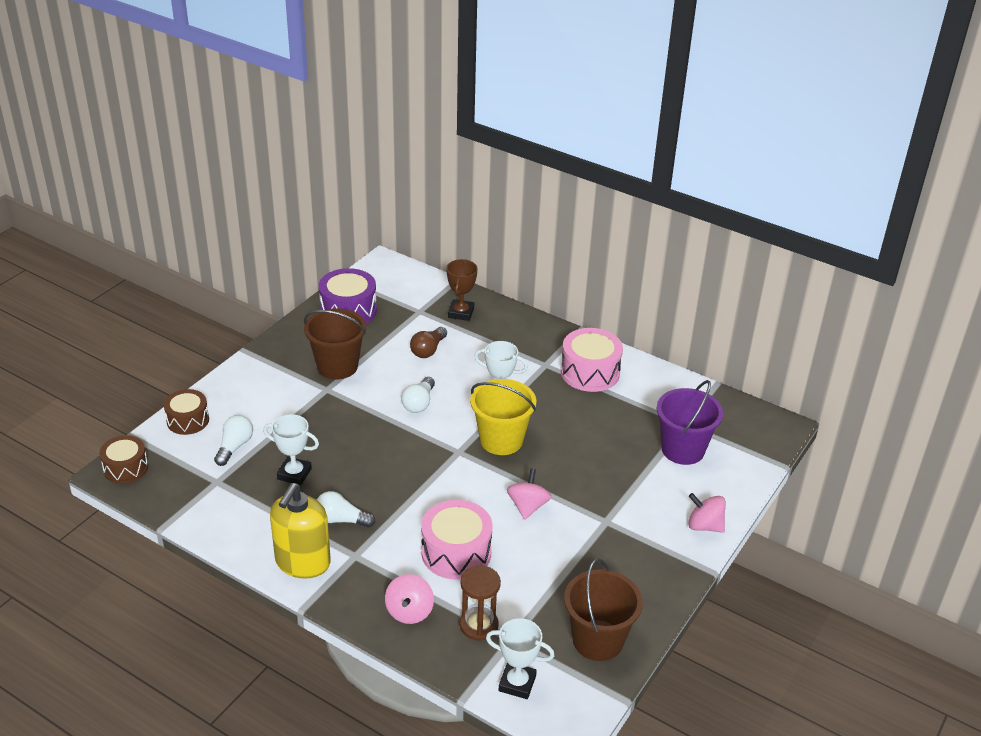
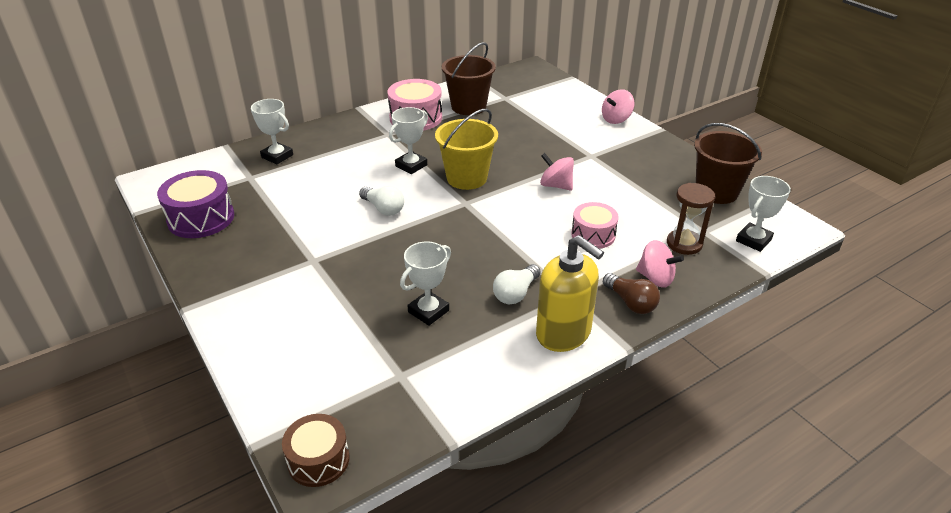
camera: 65 degrees left, 0 degrees up
(188, 420) = (274, 381): brown drum -> none
(234, 447) = (352, 349): white light bulb -> none
(337, 366) = (283, 245): brown bucket -> brown bucket (468, 107)
(428, 350) = (312, 186): brown light bulb -> brown light bulb (631, 302)
(456, 552) = (593, 235): pink drum -> pink drum, size x0.66
(461, 313) = (277, 156): brown trophy -> white trophy
(683, 449) = (532, 106): purple bucket -> none

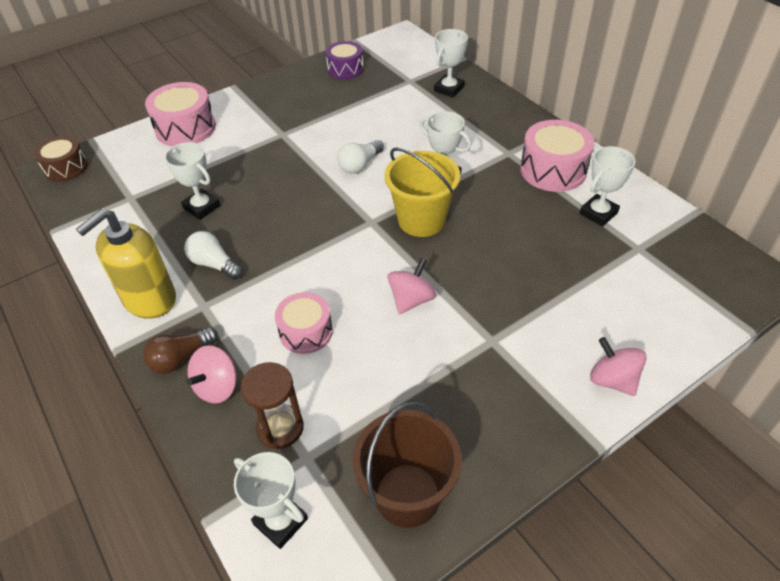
camera: 90 degrees right, 10 degrees up
(201, 218) = (345, 69): purple drum -> purple drum, size x0.66
(268, 343) = (185, 128): none -> pink drum
(468, 107) = (598, 213): brown bucket -> white trophy

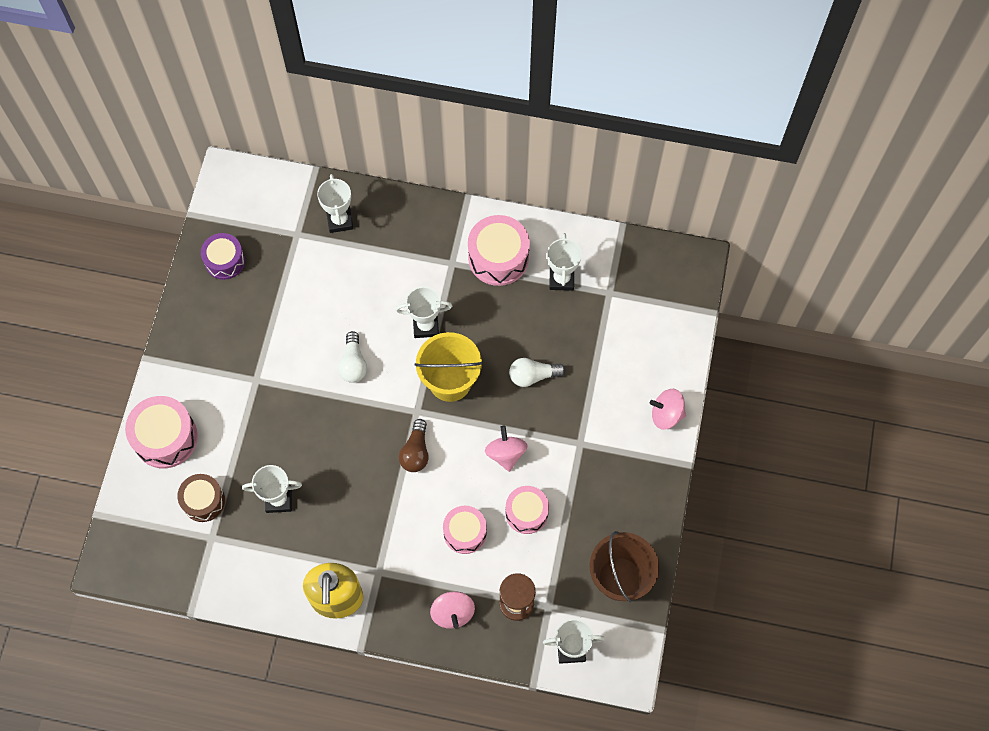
camera: 45 degrees left, 20 degrees up
(66, 168) = (118, 556): brown drum -> brown drum (203, 501)
(181, 358) = (408, 616): brown light bulb -> brown light bulb (415, 452)
(214, 264) = (347, 536): white light bulb -> white light bulb (533, 376)
(378, 358) = (526, 513): none -> pink drum

